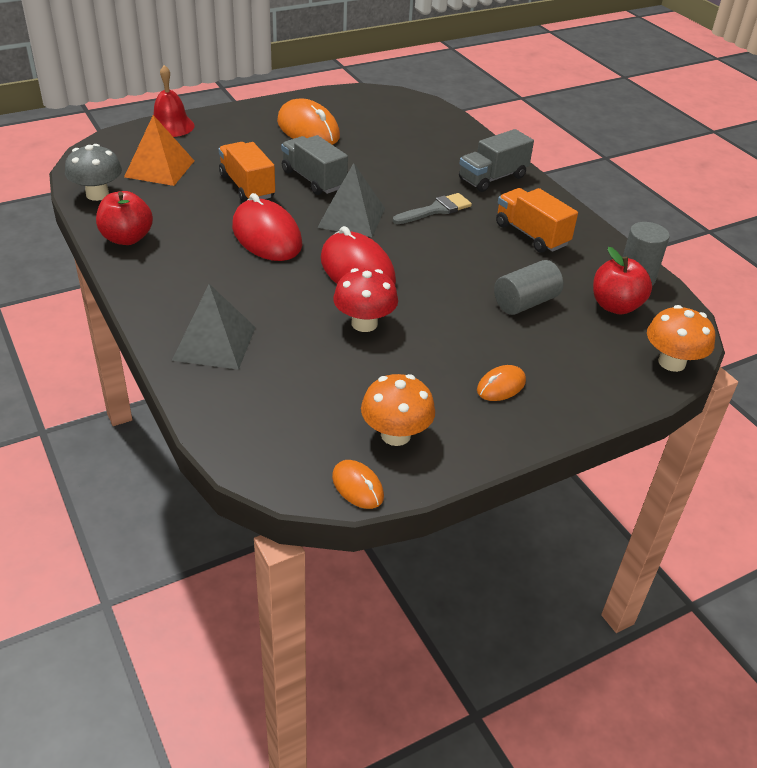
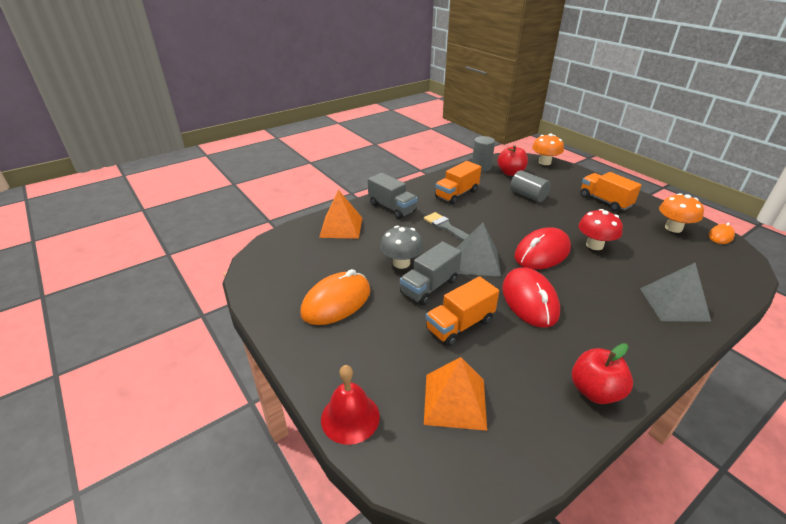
camera: 95 degrees left, 5 degrees down
(97, 194) = (535, 444): grey mushroom -> grey mushroom (401, 263)
(266, 236) = (529, 300): red mouse -> red mouse turned 60 degrees counterclockwise
(447, 141) = (341, 227): none -> orange pyramid
(501, 386) = (605, 201): orange mouse -> orange truck

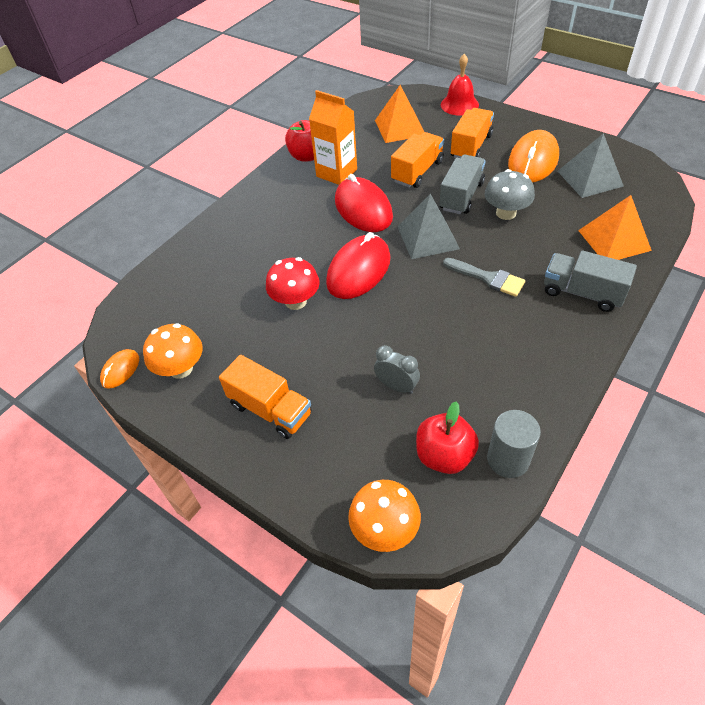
camera: 165 degrees right, 15 degrees up
(456, 194) = (510, 354): orange truck -> orange truck (471, 146)
(528, 195) = (396, 386): grey cylinder -> grey clock
(554, 351) = (336, 173): none -> orange carton
(674, 304) = (225, 243): grey pyramid -> grey pyramid (589, 178)

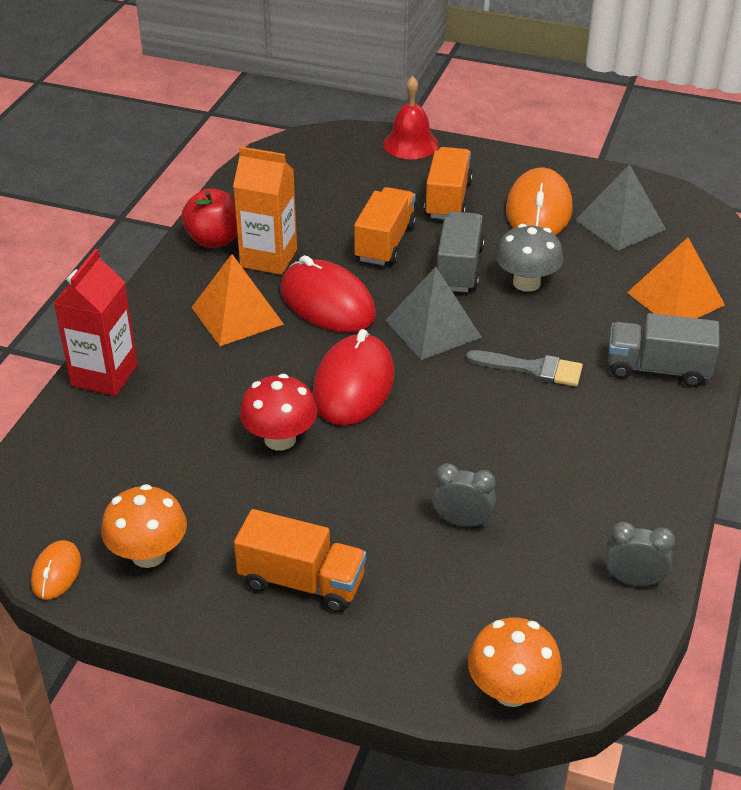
camera: 20 degrees left, 10 degrees down
(204, 238) = (104, 375): none -> red carton
(400, 127) = (337, 185): orange pyramid -> orange pyramid (237, 315)
(444, 456) = (554, 591): red apple -> none
(508, 459) = (633, 580): grey cylinder -> grey clock

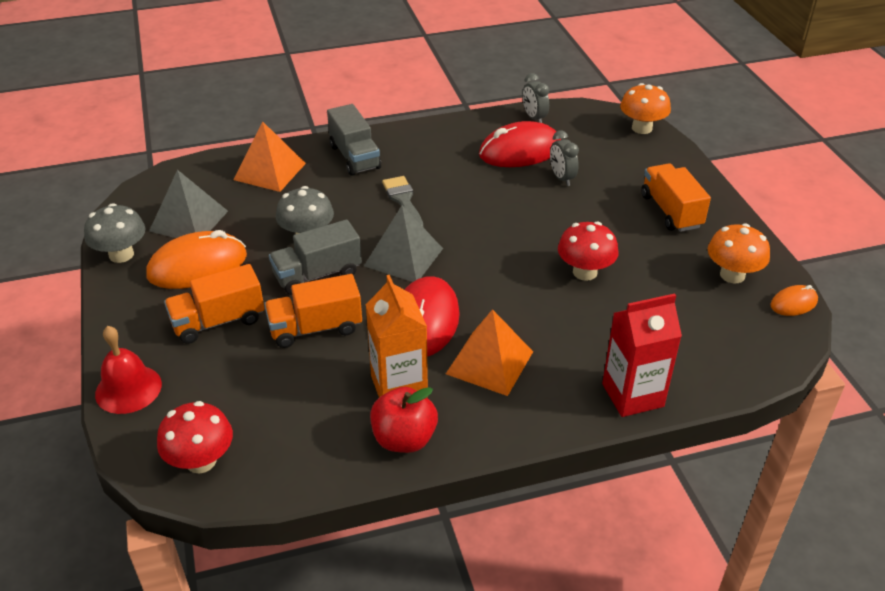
camera: 125 degrees left, 0 degrees up
(302, 154) = (201, 461): none -> red mushroom
(353, 385) = (500, 265): red mouse -> red mouse (520, 151)
(595, 178) = (121, 254): none -> grey mushroom

